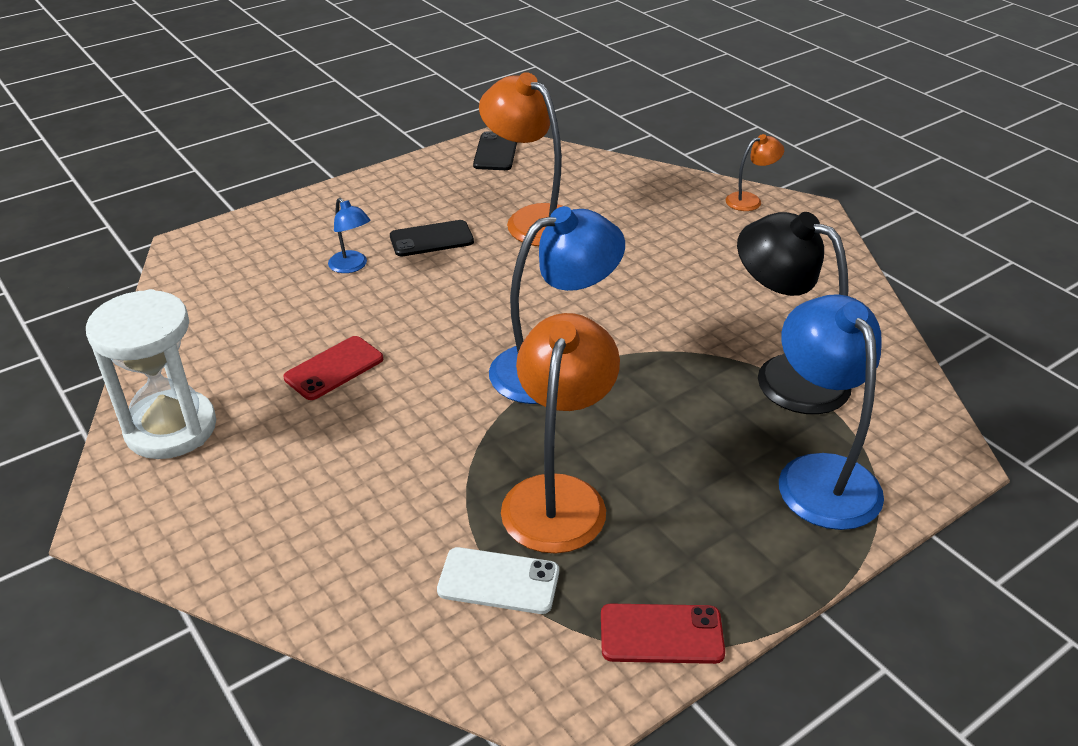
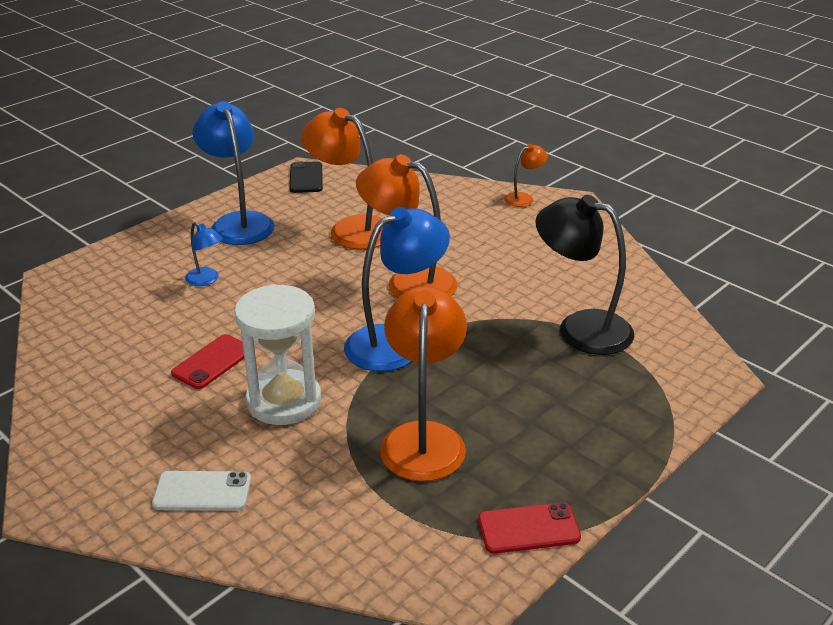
camera: 10 degrees left, 5 degrees down
(171, 428) = (83, 424): white hourglass -> white hourglass (284, 401)
(431, 239) = (269, 252): black phone -> none
(498, 581) = (391, 507): white phone -> white phone (202, 491)
(586, 293) = (408, 282): none -> orange lamp
(819, 475) = (623, 398): blue lamp -> blue lamp (239, 222)

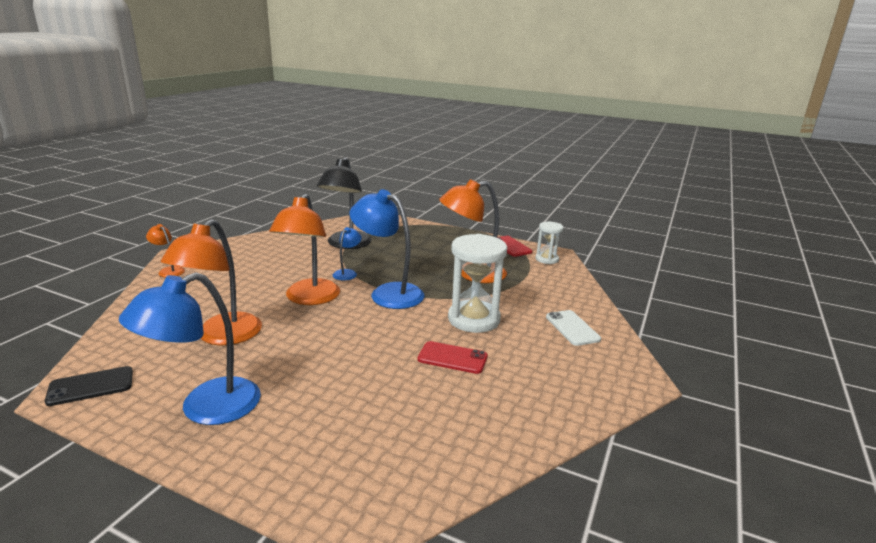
camera: 110 degrees left, 10 degrees down
(206, 280) = (333, 396): blue lamp -> blue lamp (347, 273)
(449, 563) = (547, 259): none -> white hourglass

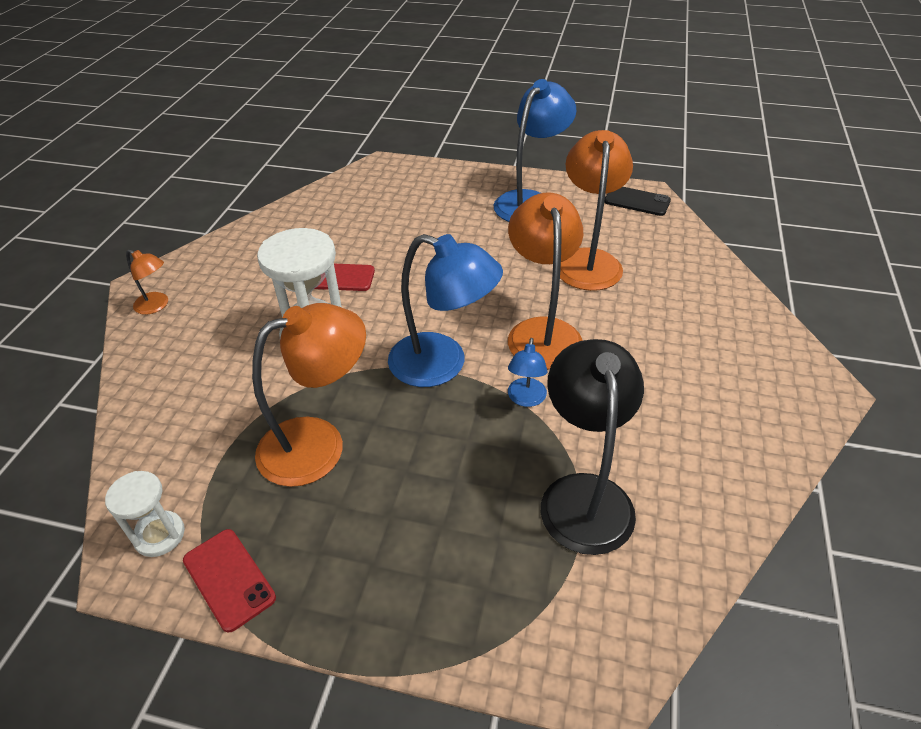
camera: 170 degrees right, 20 degrees up
(91, 386) = (637, 201): black phone -> black phone turned 60 degrees clockwise
(169, 270) = (783, 347): orange lamp -> orange lamp (156, 306)
(572, 328) = (187, 345): white phone -> none

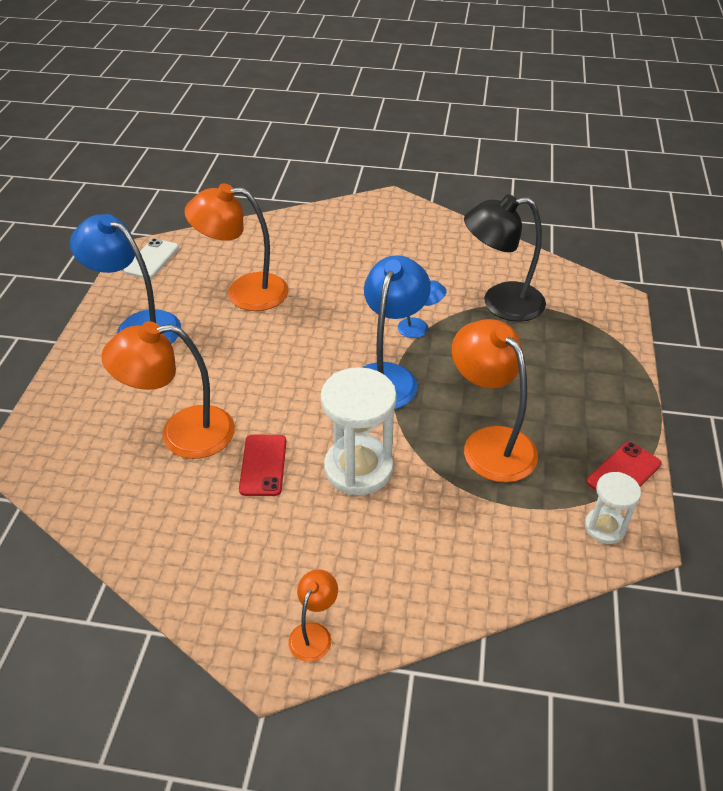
camera: 95 degrees left, 0 degrees up
(542, 331) = (342, 320): orange lamp -> orange lamp (182, 434)
(637, 201) = (151, 259): black phone -> white phone

